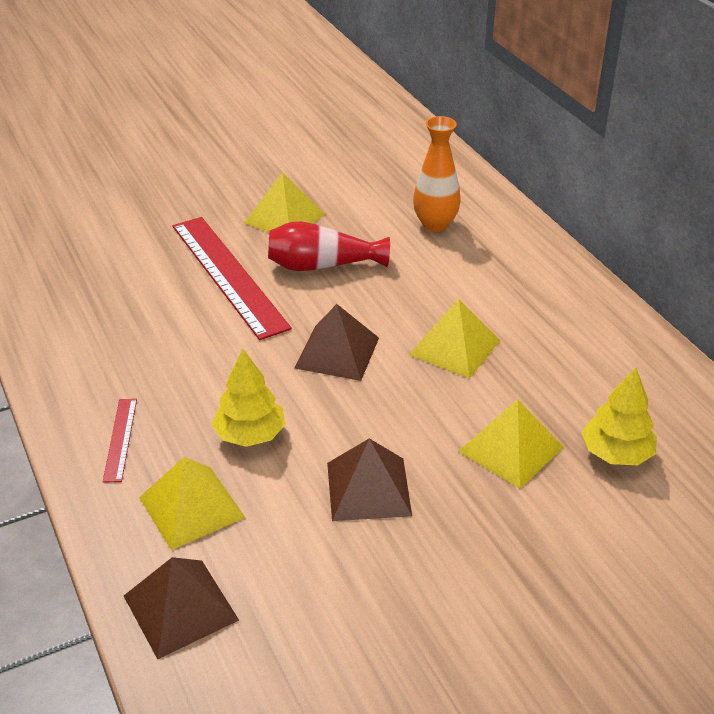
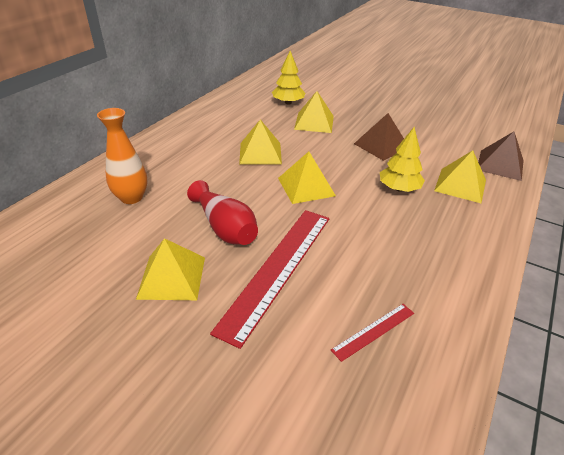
camera: 125 degrees left, 0 degrees up
(120, 439) = (465, 231): red ruler -> red ruler (373, 331)
(337, 352) = (306, 186): brown pyramid -> yellow pyramid

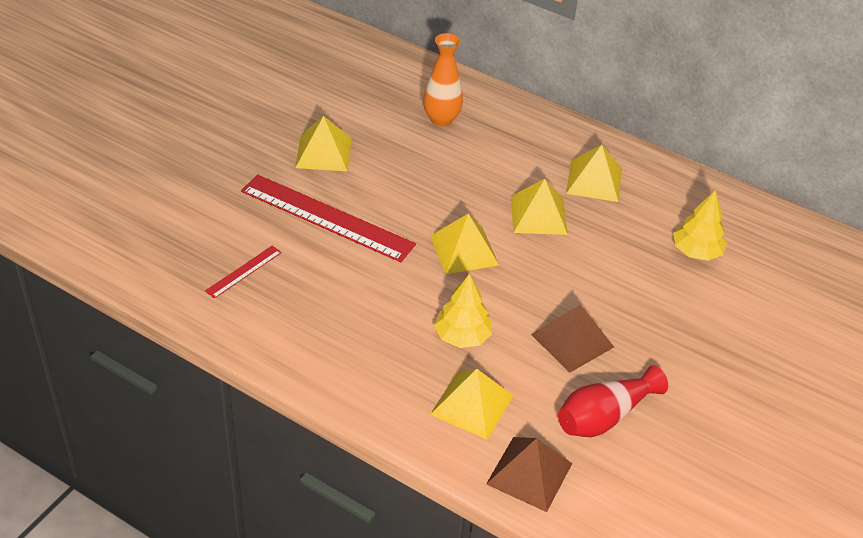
camera: 90 degrees right, 5 degrees up
(225, 227) = (390, 184): red vase -> red vase (604, 416)
(314, 122) = (634, 275): yellow pyramid -> yellow pyramid (594, 180)
(373, 331) = (244, 271): red ruler -> red ruler turned 75 degrees clockwise

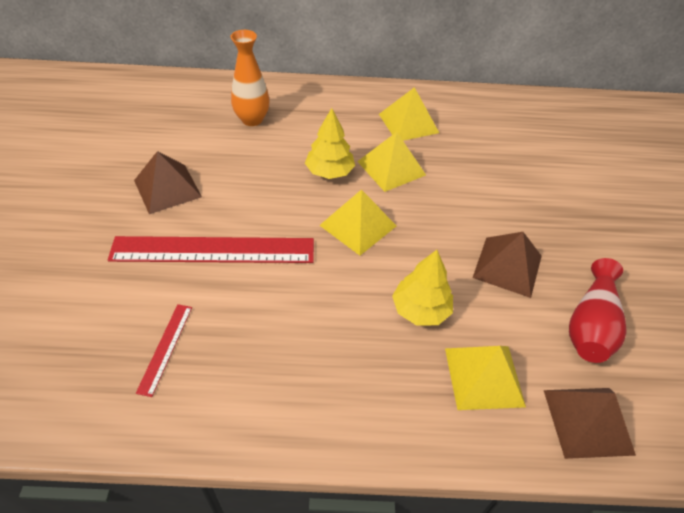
camera: 30 degrees left, 5 degrees up
(323, 152) = (167, 188): yellow pyramid -> brown pyramid
(696, 252) = (524, 148): yellow tree -> yellow tree (329, 172)

